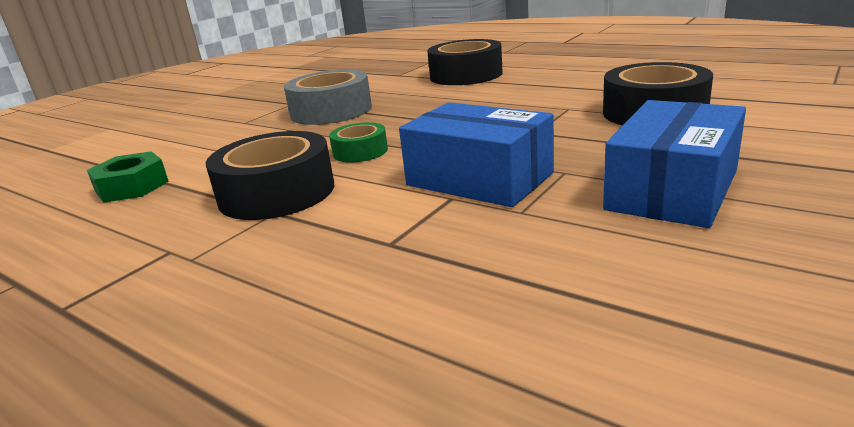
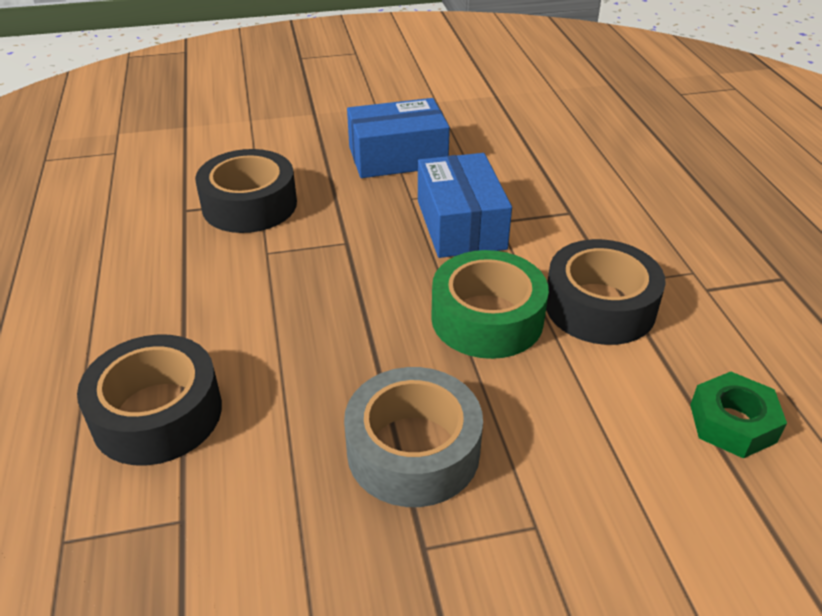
camera: 140 degrees left, 15 degrees up
(360, 151) = (487, 318): green tape -> green tape, size x1.83

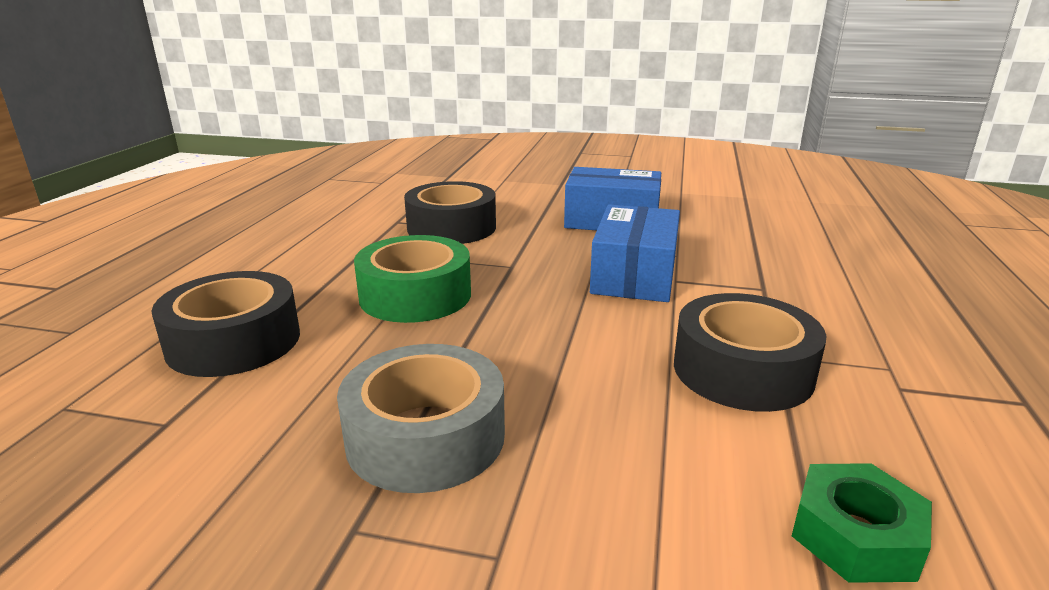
camera: 25 degrees right, 15 degrees down
(487, 318) = (601, 350): green tape -> green tape (415, 295)

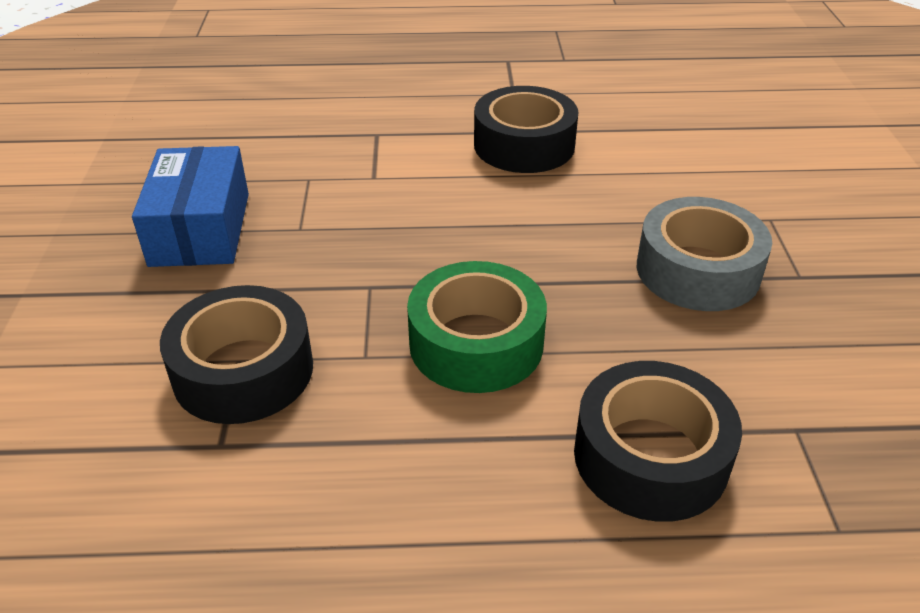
camera: 105 degrees left, 15 degrees up
(634, 275) = (369, 201): blue box -> none
(855, 535) = (664, 118): green nut -> none

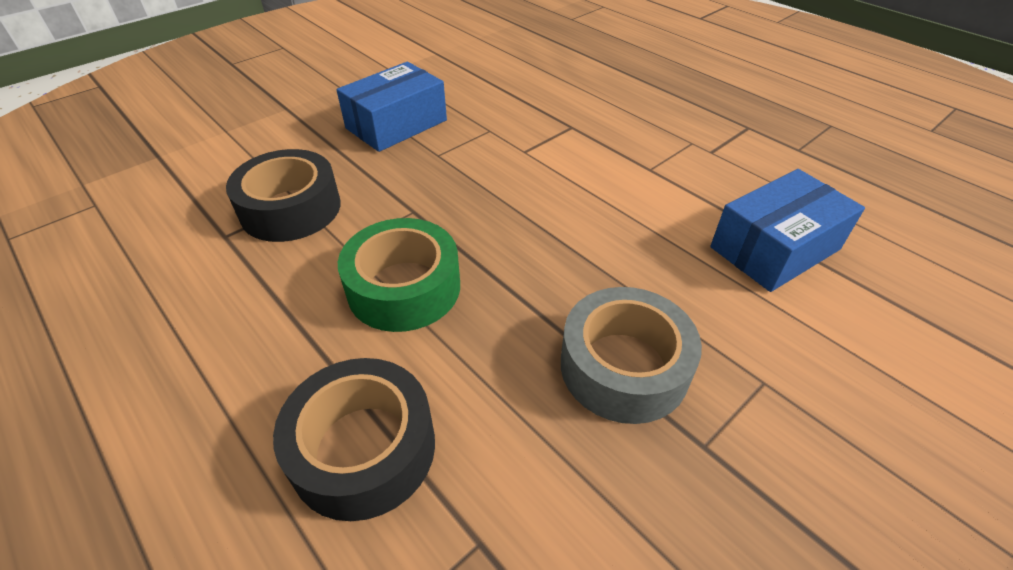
camera: 50 degrees right, 5 degrees up
(524, 145) = (654, 190): black tape -> none
(655, 136) = (775, 248): none -> blue box

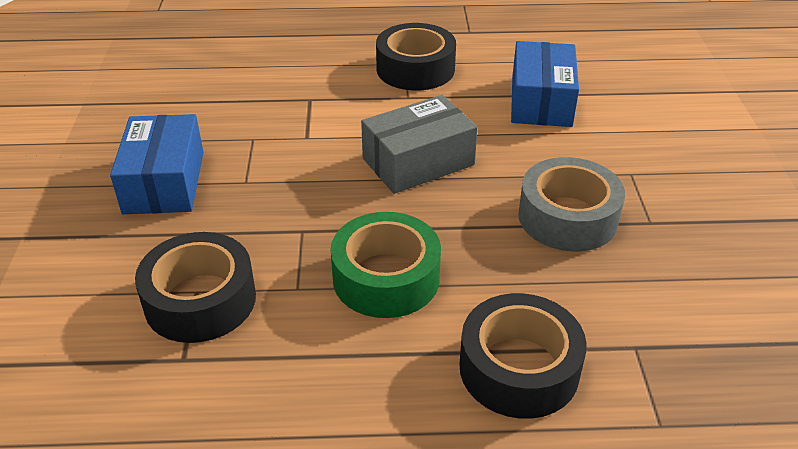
camera: 50 degrees left, 5 degrees down
(573, 222) = (418, 162): none -> grey box
(693, 152) = (415, 69): none -> black tape

